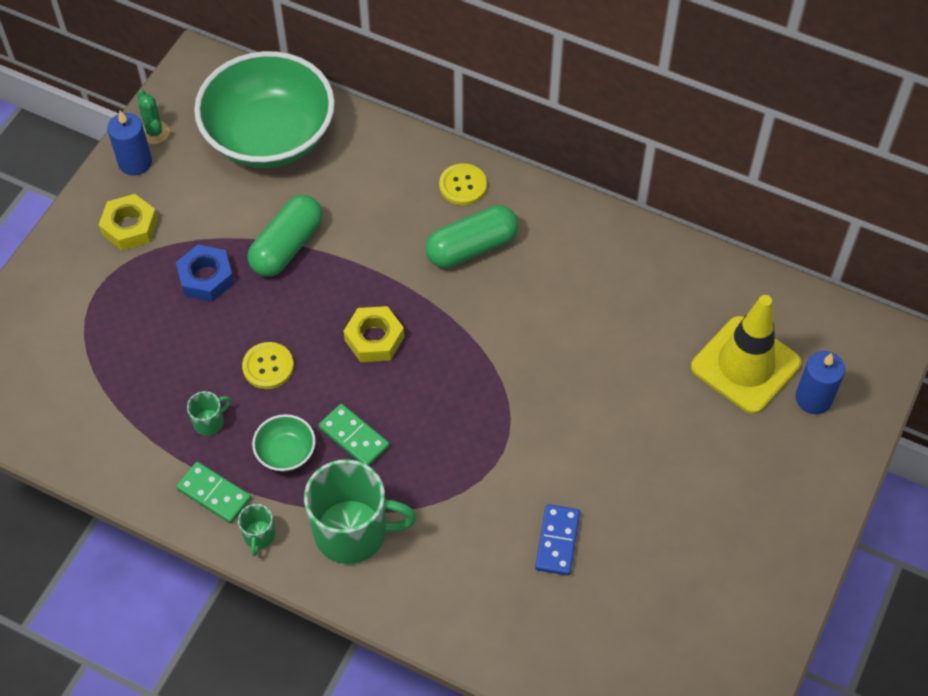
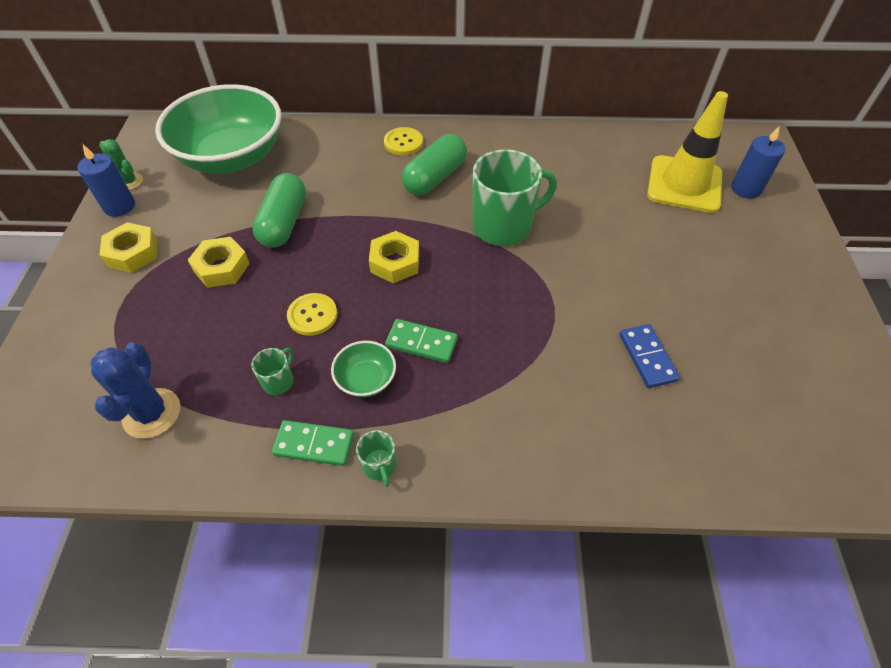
camera: 25 degrees left, 5 degrees down
(93, 408) = (152, 413): none -> blue cactus
(206, 278) = (221, 267): blue nut -> yellow nut
(353, 532) = (468, 424): green mug -> green mug (503, 226)

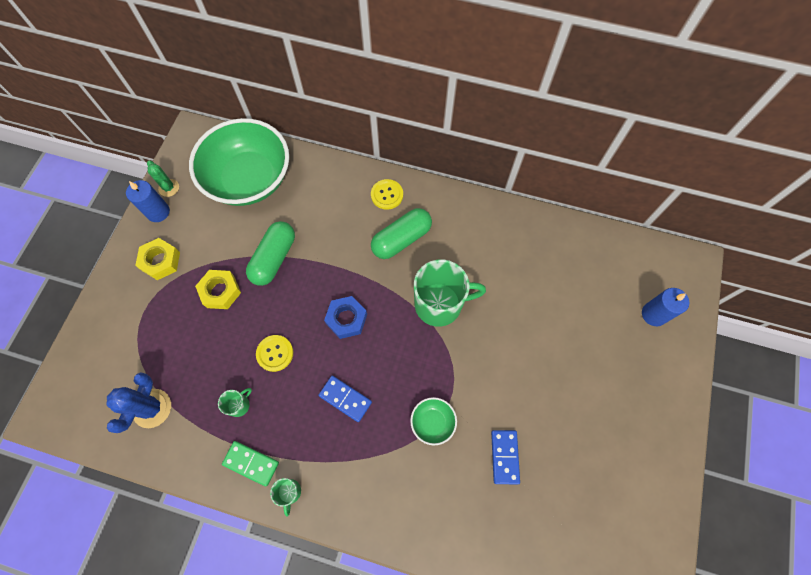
camera: 15 degrees right, 15 degrees up
(366, 379) = (298, 419): green bowl -> green bowl (432, 422)
(395, 262) = (346, 319): yellow nut -> blue nut
(421, 342) = (345, 399): green domino -> blue domino
(684, 184) = (603, 297): yellow traffic cone -> none

